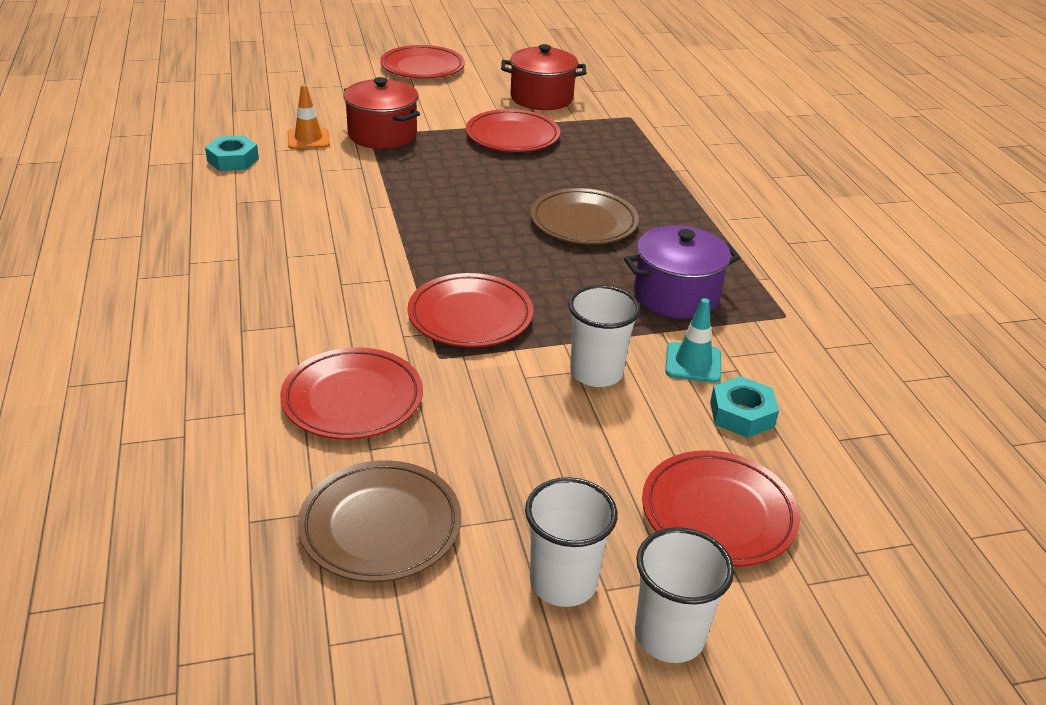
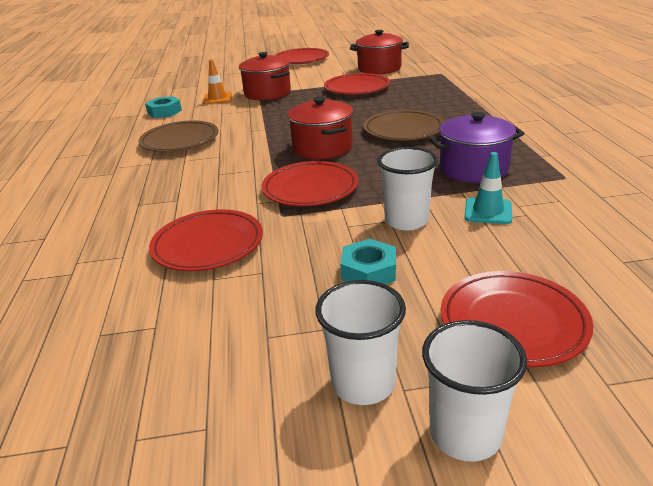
camera: 10 degrees right, 5 degrees down
(380, 526) = (207, 337): brown plate -> brown plate (180, 141)
(477, 247) = (322, 148): none -> red pot
(741, 414) = (531, 245): turquoise nut -> turquoise nut (369, 271)

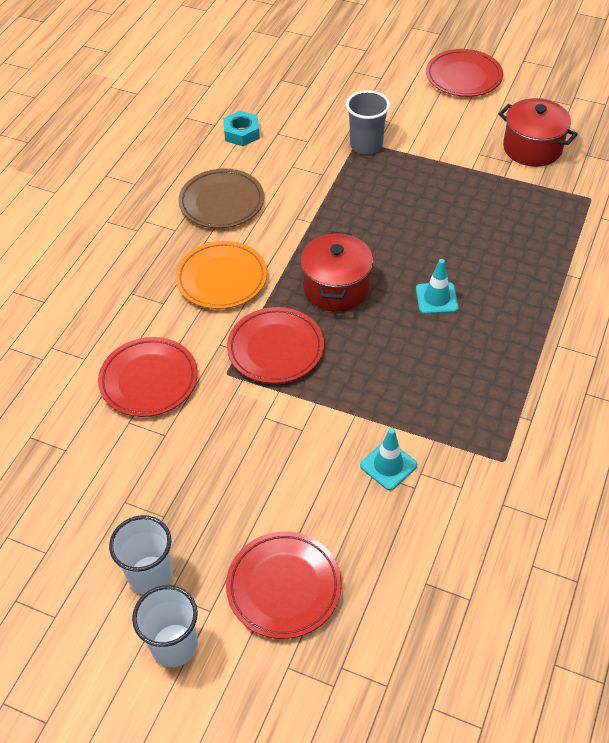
camera: 30 degrees right, 20 degrees up
(217, 98) = (309, 130): orange traffic cone -> none
(220, 172) = (222, 279): none -> orange plate
(267, 93) = (366, 145): red pot -> grey cup
(357, 88) = (466, 184): red plate -> none
(369, 271) = (236, 479): turquoise nut -> none
(403, 130) = (436, 298): brown plate -> turquoise traffic cone
(406, 221) = (314, 438): white cup -> none
(473, 169) = (437, 400): purple pot -> none

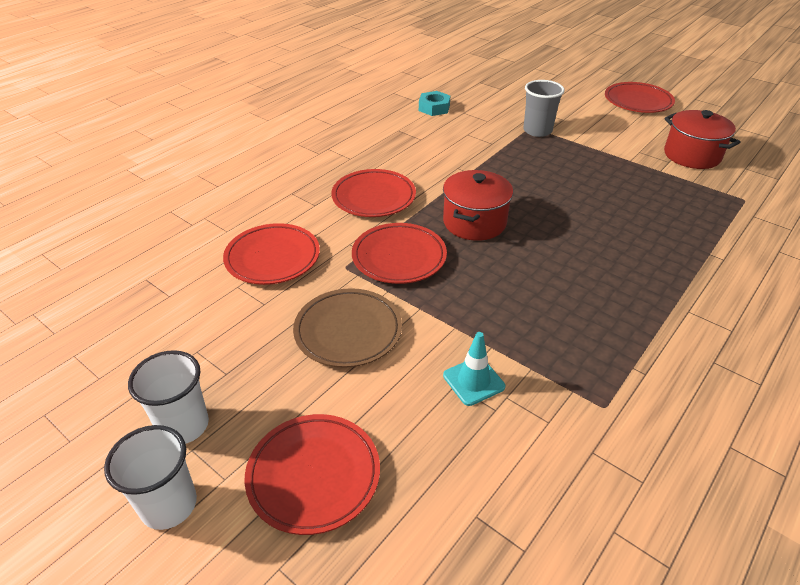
camera: 15 degrees right, 10 degrees down
(222, 202) = (397, 147): brown plate -> brown plate (348, 331)
(222, 279) = (373, 197): orange plate -> red plate
(436, 298) = (569, 248): turquoise traffic cone -> none

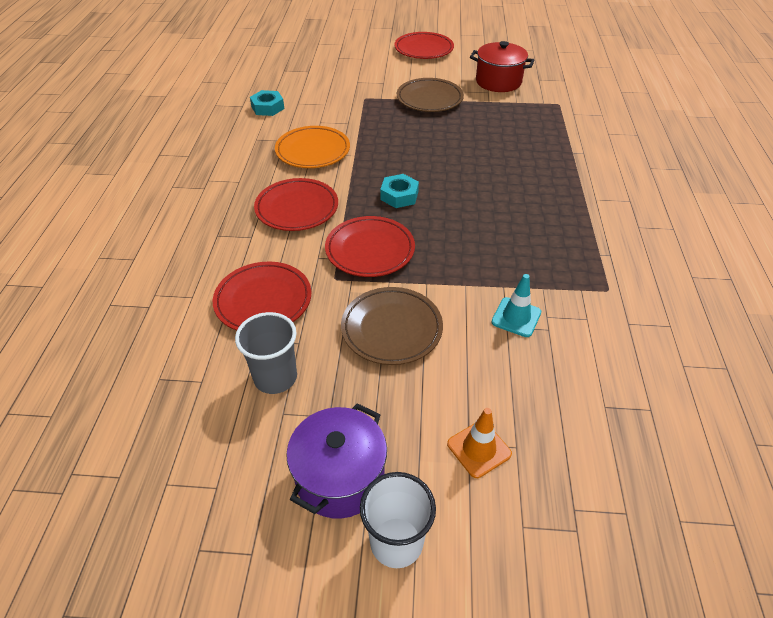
camera: 35 degrees left, 5 degrees up
(183, 425) = (340, 477): white cup -> purple pot
(313, 475) = (479, 449): red plate -> orange traffic cone
(436, 156) = (313, 151): none -> orange plate
(474, 222) = (399, 196): red pot -> turquoise nut
(537, 131) = (373, 99): grey cup -> grey cup (275, 377)
(596, 148) = (429, 99): none -> brown plate

